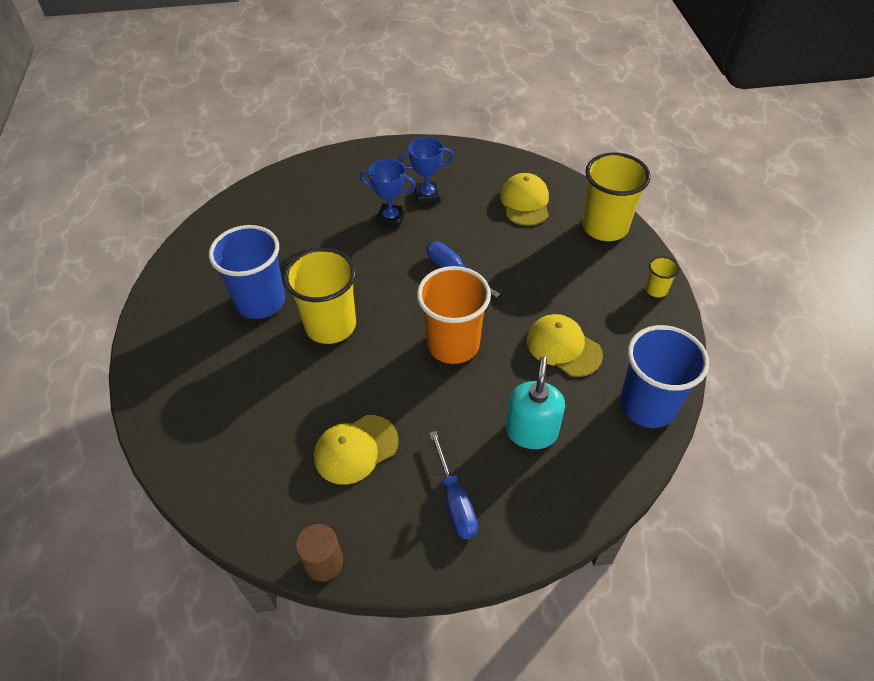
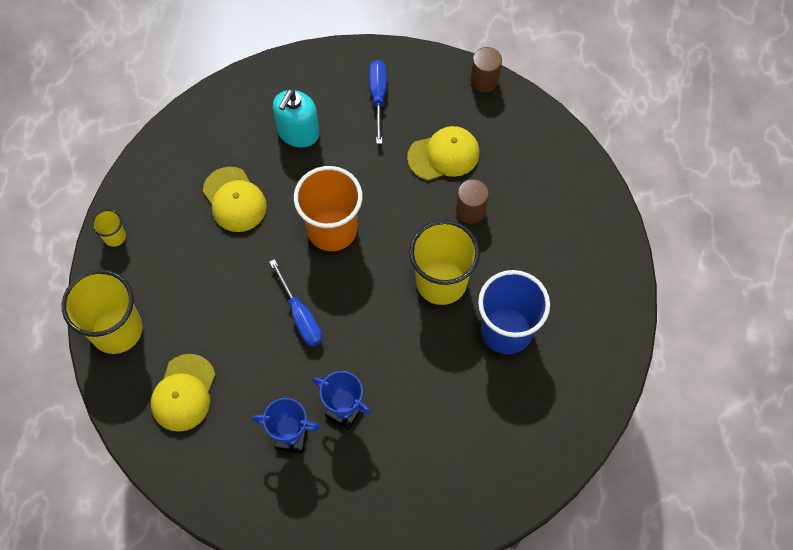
camera: 165 degrees left, 15 degrees up
(313, 397) = (470, 210): none -> brown cylinder
(647, 405) = (194, 129): blue cup -> none

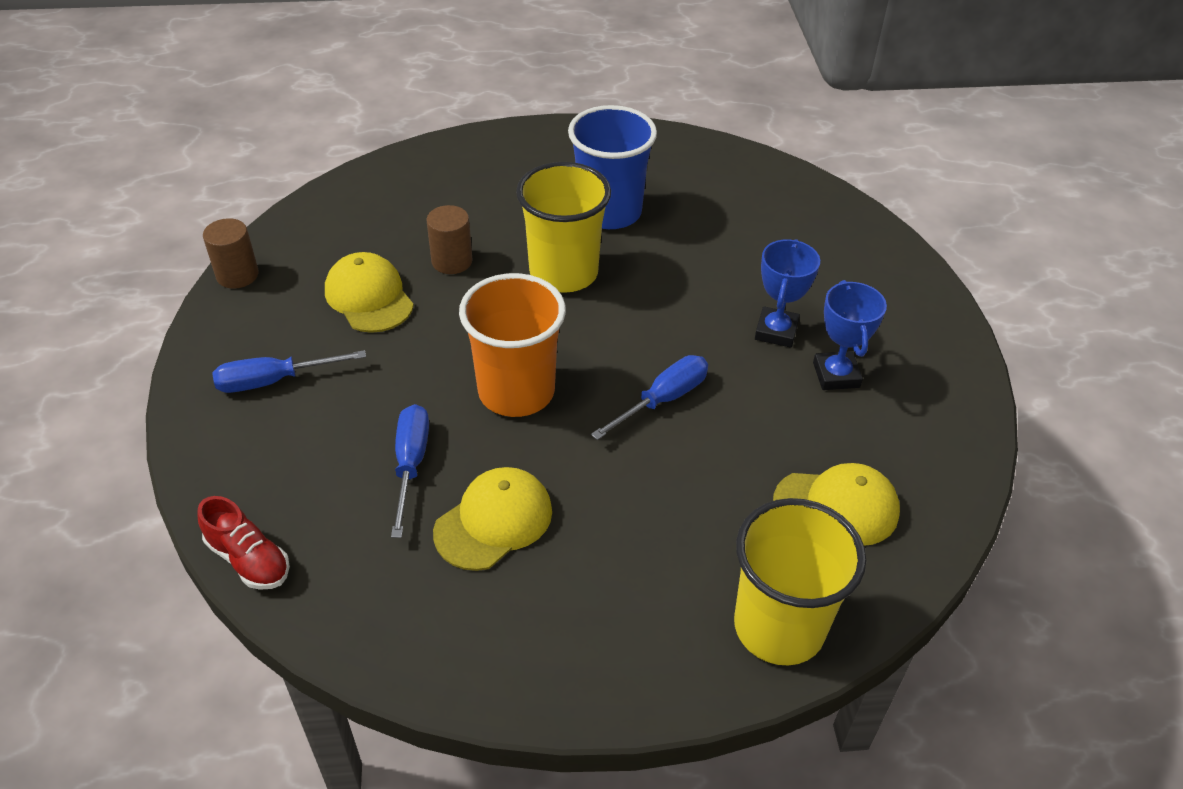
camera: 105 degrees left, 20 degrees down
(114, 236) = (610, 684): yellow cup -> none
(247, 80) = (249, 559): none -> red shoe
(289, 163) = (410, 465): none -> blue screwdriver
(298, 132) = (351, 465): turquoise soap dispenser -> none

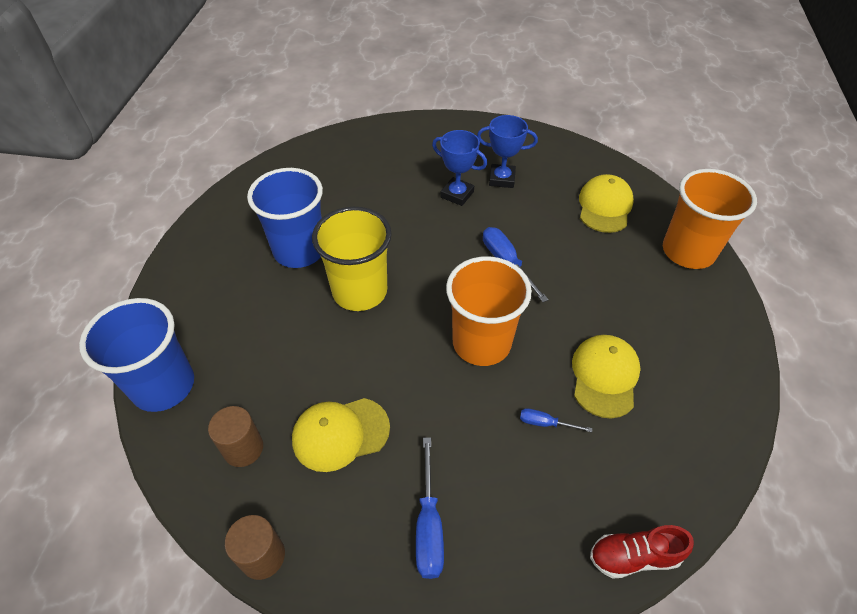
camera: 75 degrees left, 5 degrees up
(249, 559) = (634, 556): red shoe -> red shoe turned 150 degrees counterclockwise
(402, 169) = (163, 386): none -> blue cup
(410, 465) = (545, 423): blue screwdriver -> blue screwdriver, size x0.57
(452, 261) = (316, 363): brown cylinder -> brown cylinder (243, 448)
(494, 521) = (604, 376): yellow cap -> yellow cap turned 45 degrees clockwise
(779, 627) = (688, 251): yellow cup -> orange cup

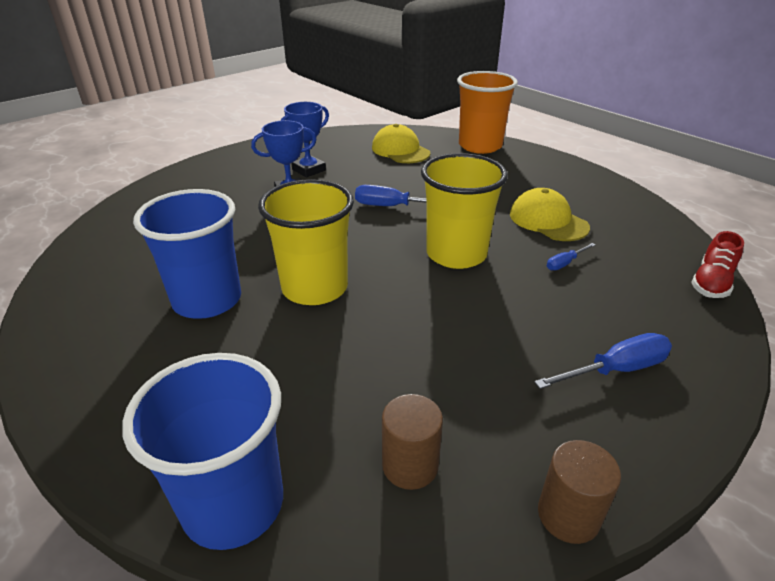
camera: 50 degrees left, 15 degrees down
(340, 433) = (466, 378): yellow cap -> none
(429, 525) = (615, 370): blue screwdriver -> blue screwdriver turned 60 degrees counterclockwise
(481, 343) = (456, 254): orange cup -> yellow cup

